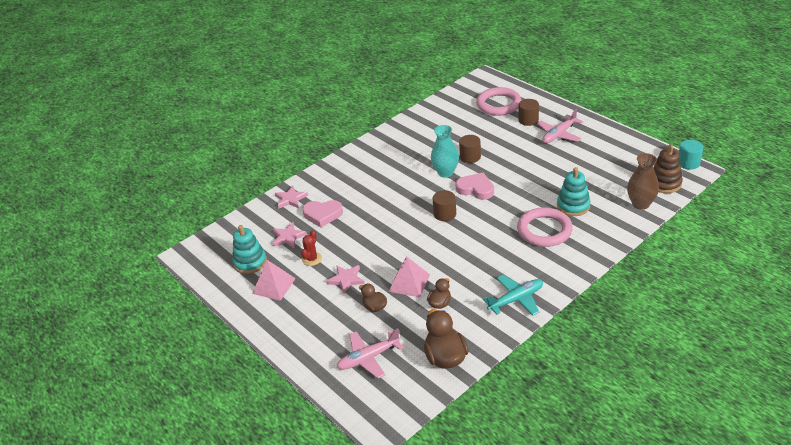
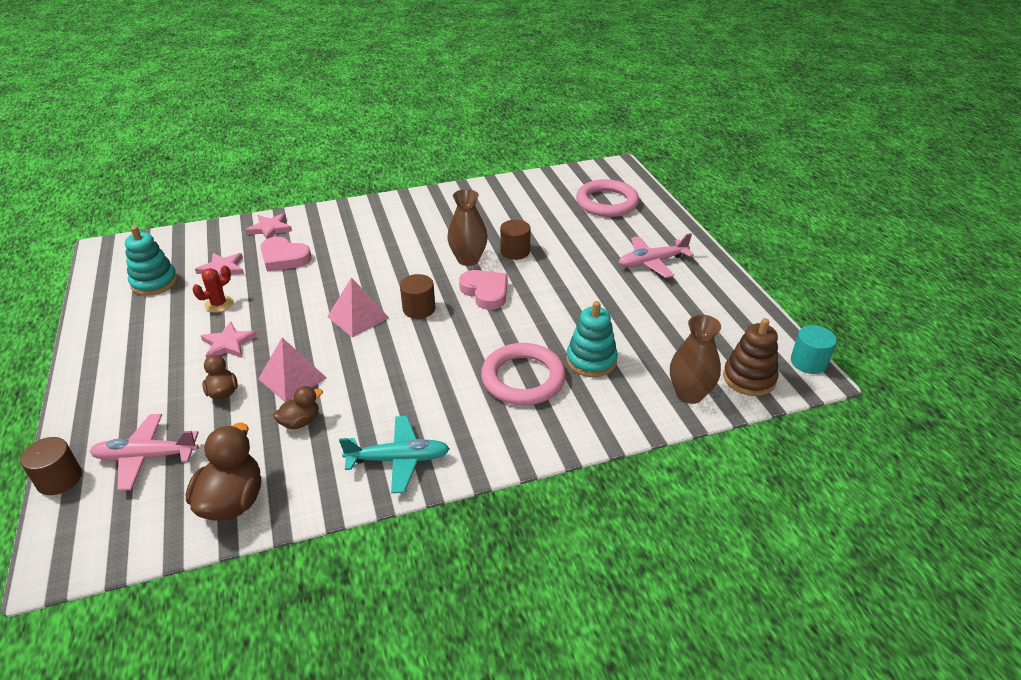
camera: 20 degrees right, 0 degrees up
(274, 285) = (147, 319): pink pyramid -> pink pyramid (358, 317)
(445, 172) = (468, 259): turquoise vase -> brown vase
(528, 120) = (627, 232): brown cylinder -> brown cylinder (59, 479)

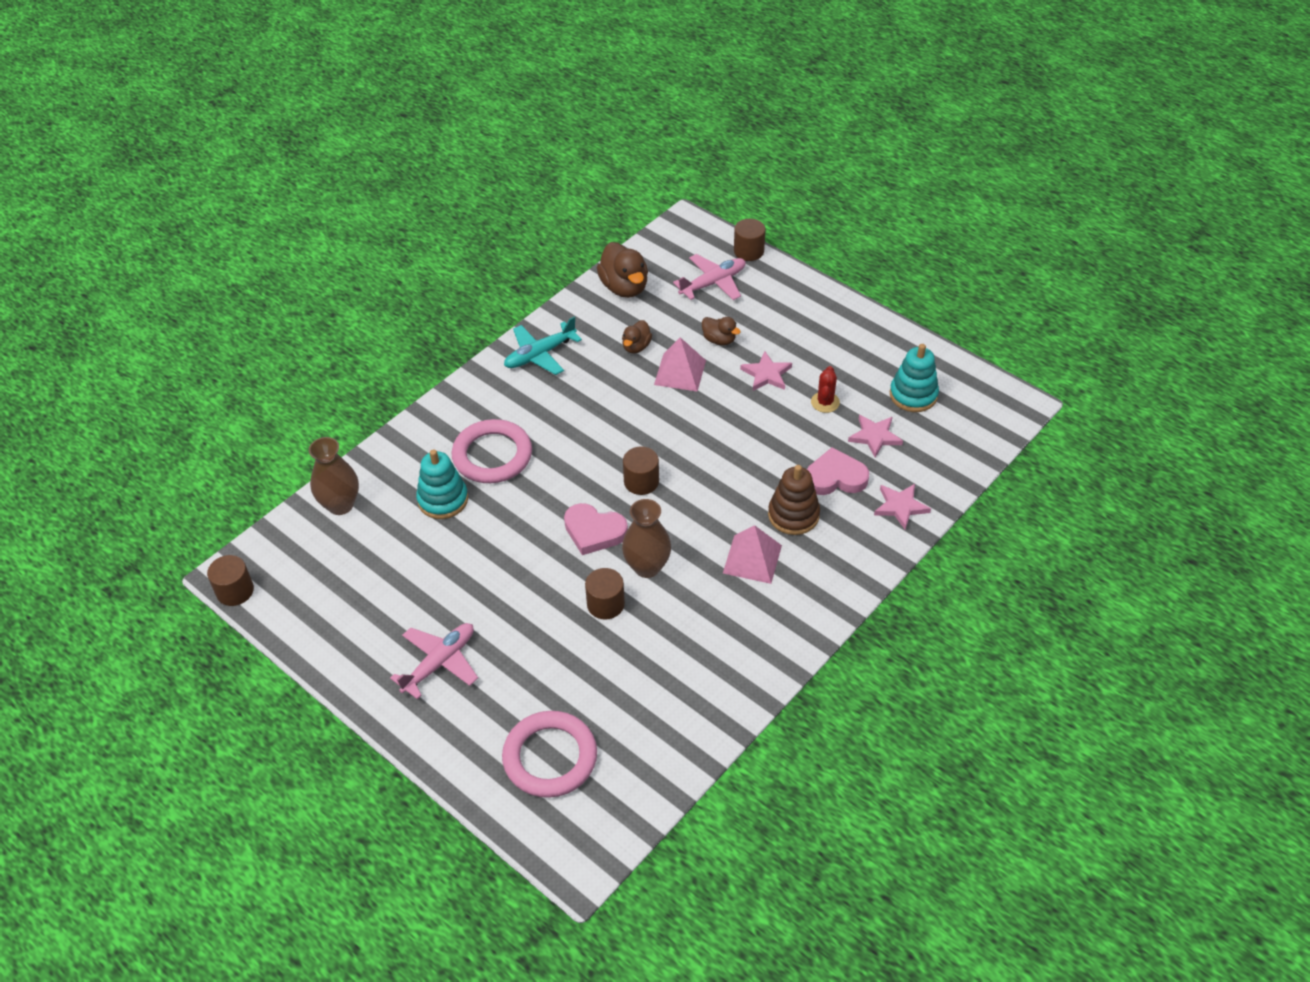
camera: 150 degrees right, 10 degrees up
(358, 317) = (688, 447): pink pyramid -> pink pyramid (752, 559)
(749, 378) = (290, 546): brown stacking toy -> brown stacking toy (793, 515)
(808, 362) = (235, 591): turquoise cylinder -> brown cylinder

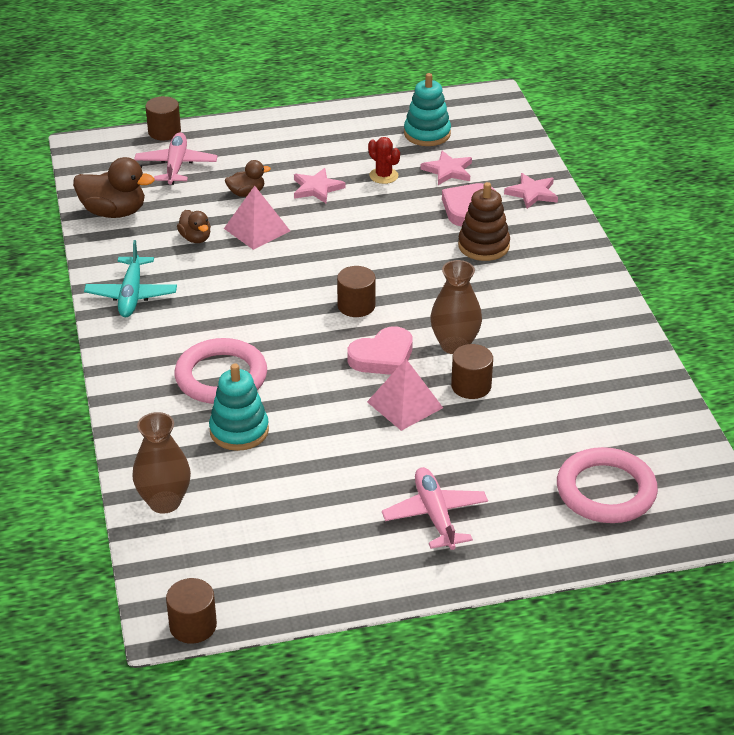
camera: 55 degrees left, 10 degrees down
(752, 559) = (506, 287): pink pyramid -> pink pyramid (405, 405)

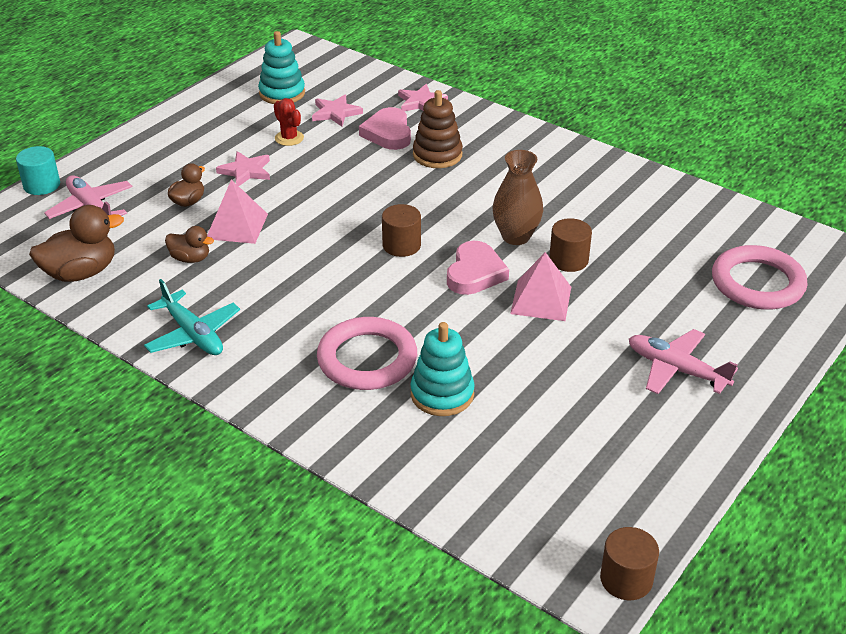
camera: 40 degrees left, 0 degrees up
(164, 132) = (42, 185): brown cylinder -> turquoise cylinder
(164, 502) = (461, 491): brown vase -> none
(383, 176) = (289, 138): red cactus -> red cactus turned 45 degrees clockwise

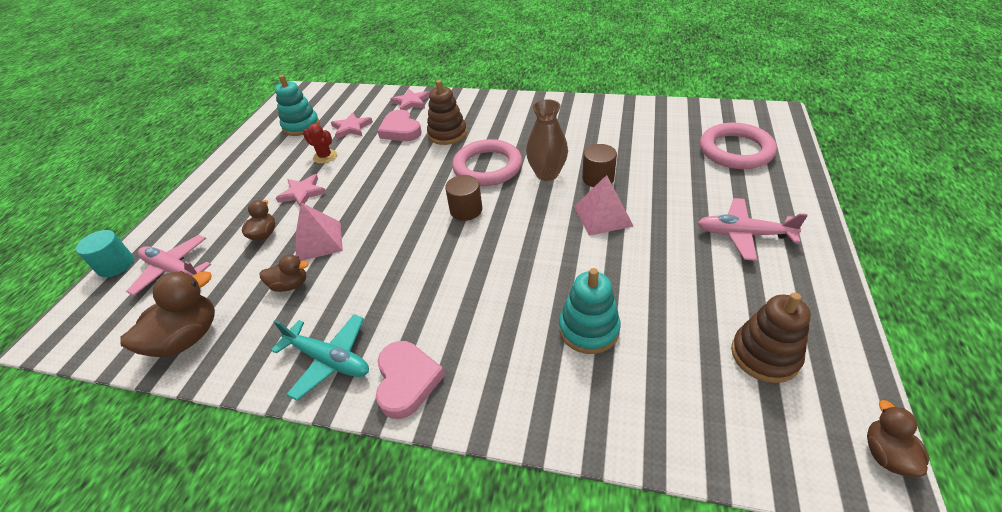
camera: 20 degrees left, 5 degrees up
(367, 359) = (503, 321): pink ring -> pink ring (487, 167)
(475, 273) = (538, 212): pink heart -> pink heart (407, 381)
(591, 474) = (765, 355): none -> brown stacking toy
(626, 579) = (886, 454): brown cylinder -> brown duck

